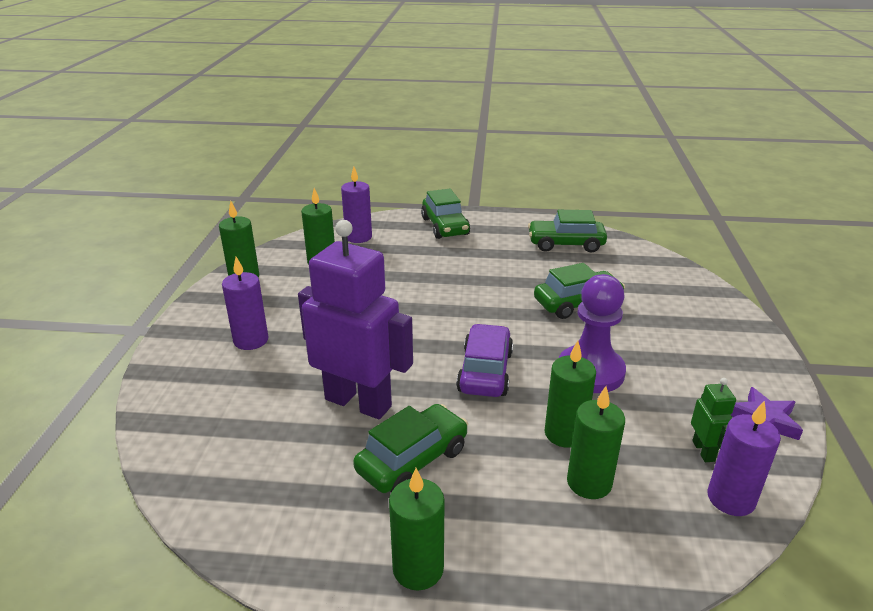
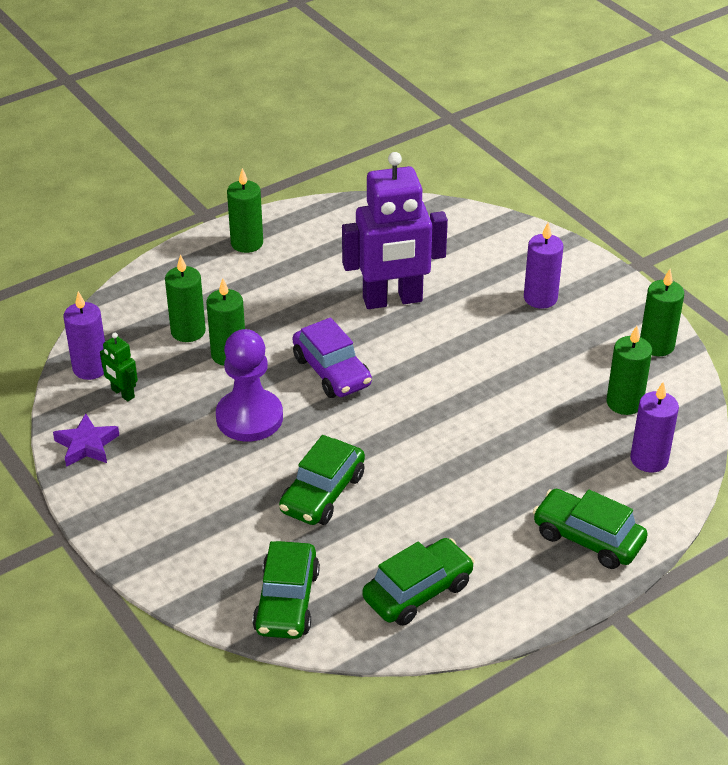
camera: 140 degrees right, 10 degrees up
(412, 460) = (311, 287): green car -> green car (287, 601)

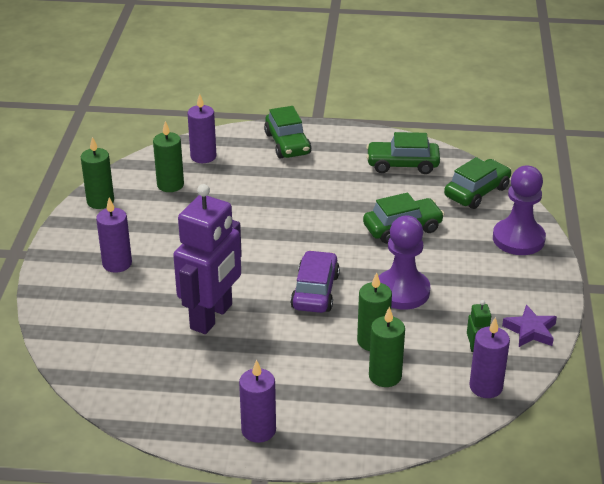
camera: 140 degrees left, 5 degrees down
(180, 555) = (518, 239): none -> purple pawn
(247, 243) = (258, 430): green candle -> purple candle
(392, 300) = (212, 317): purple robot -> purple robot turned 90 degrees clockwise

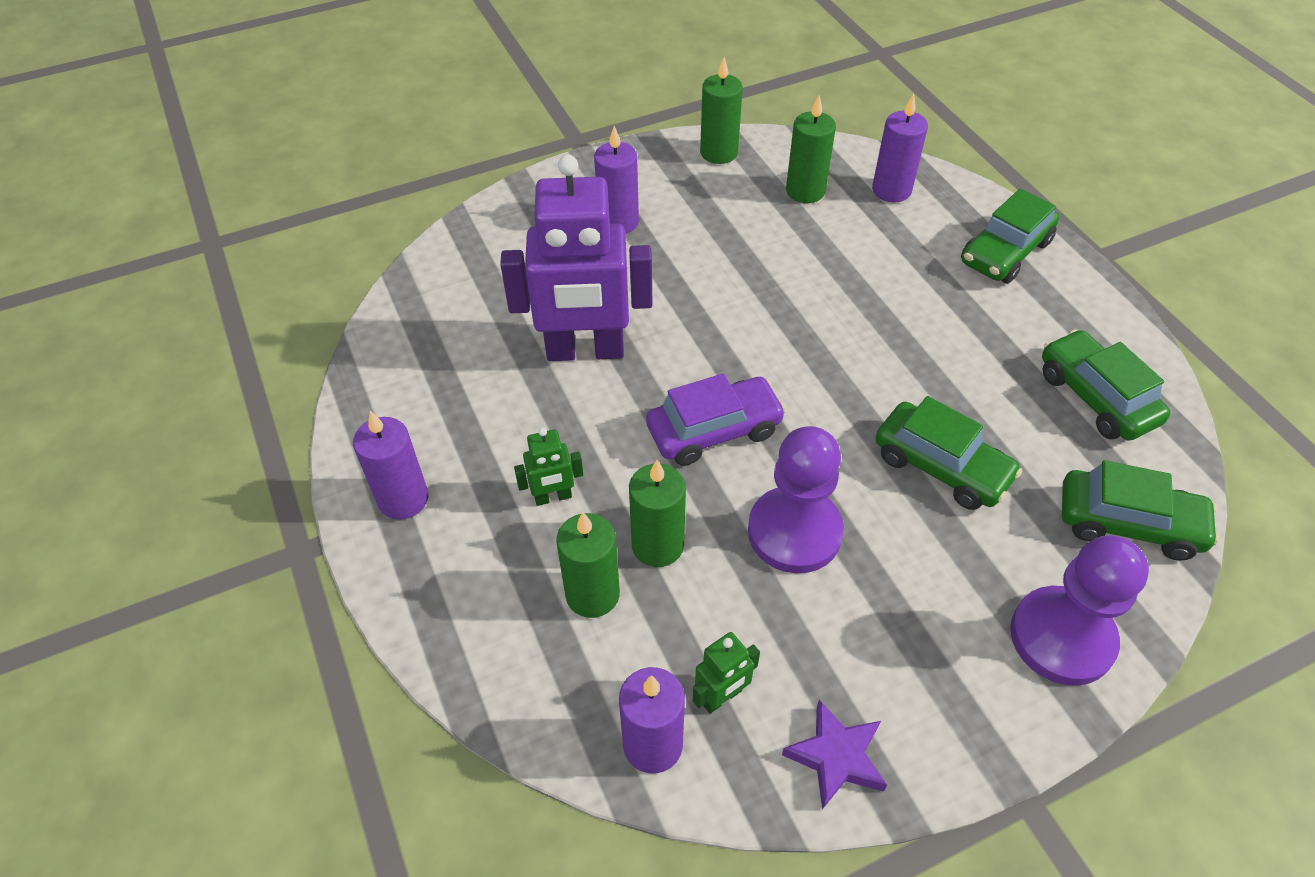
camera: 60 degrees right, 15 degrees up
(309, 368) = (553, 497): none -> green robot

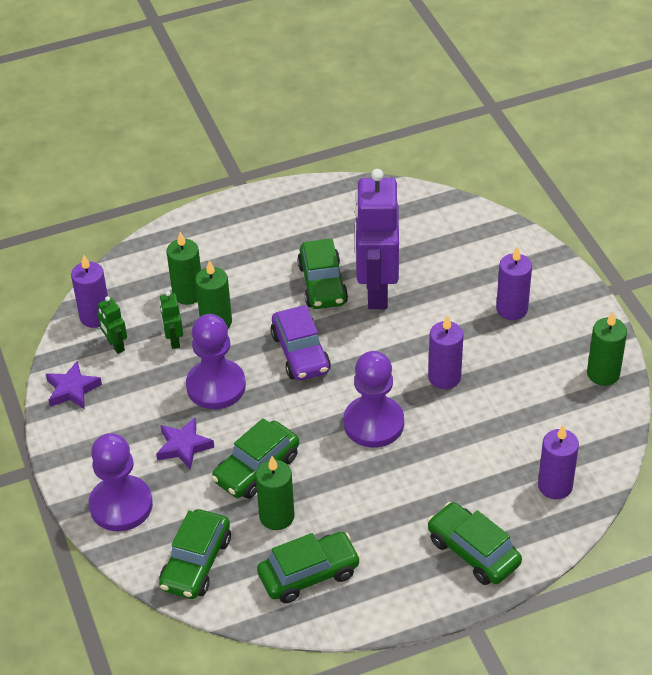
camera: 95 degrees right, 5 degrees down
(403, 499) = (264, 213): purple candle -> purple candle (444, 377)
(553, 497) = (257, 276): green robot -> green robot (174, 340)
(571, 413) = (322, 284): none -> green car
(805, 191) = (552, 426): green candle -> green candle (277, 516)
(832, 345) = (373, 423): none -> purple pawn
(923, 563) = (184, 446): none -> purple star

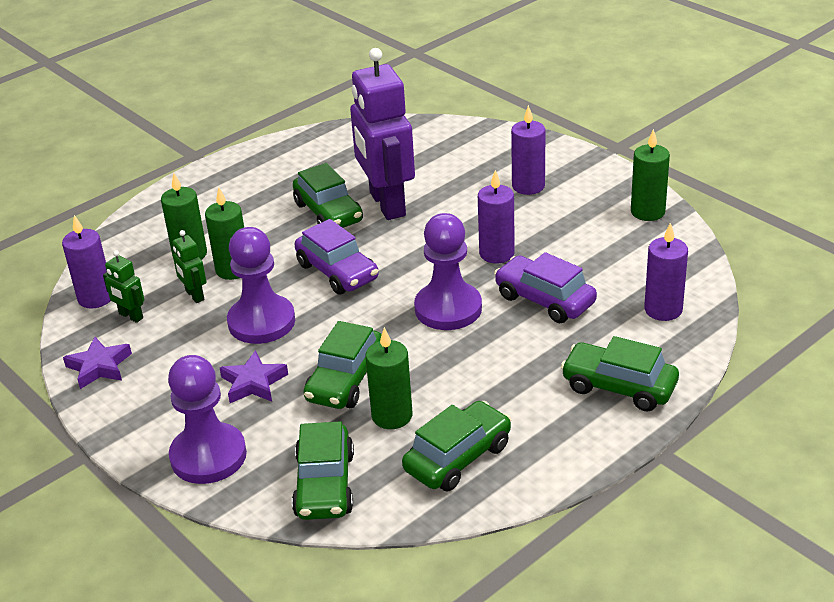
camera: 20 degrees left, 10 degrees down
(459, 441) = (544, 300): none -> purple car

